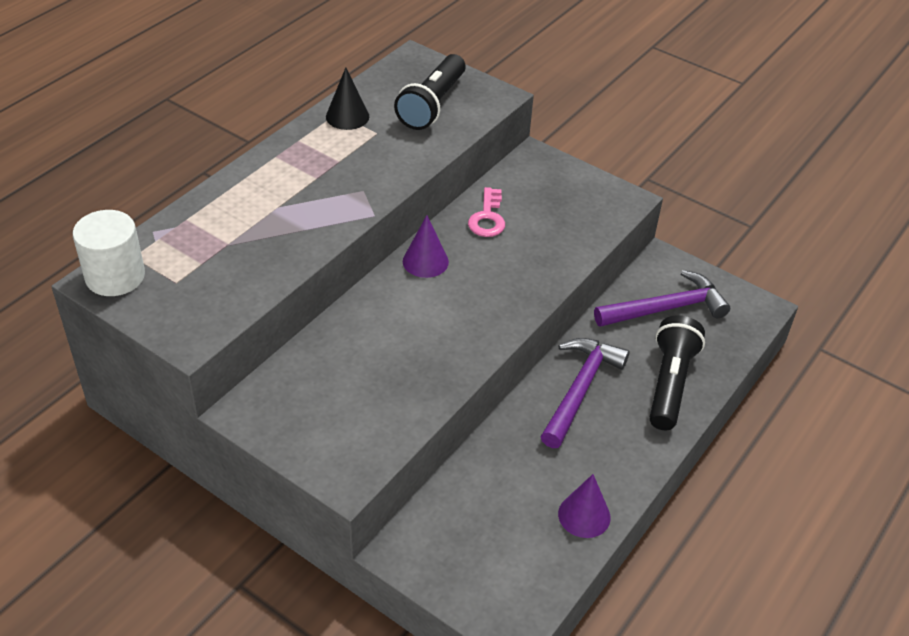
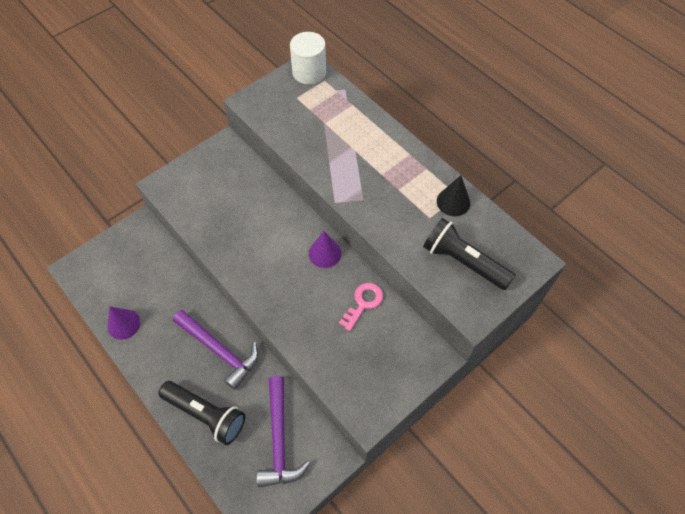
camera: 105 degrees right, 15 degrees up
(487, 218) = (363, 303): pink key -> pink key turned 105 degrees clockwise

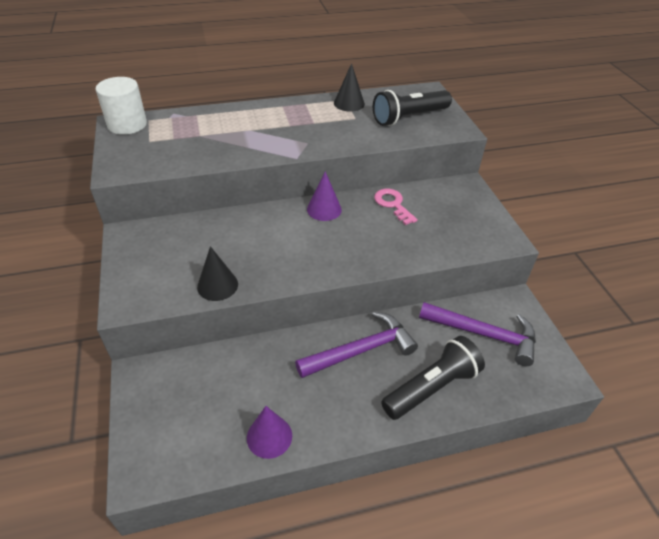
camera: 65 degrees left, 15 degrees down
(202, 226) = (217, 285): none -> black cone

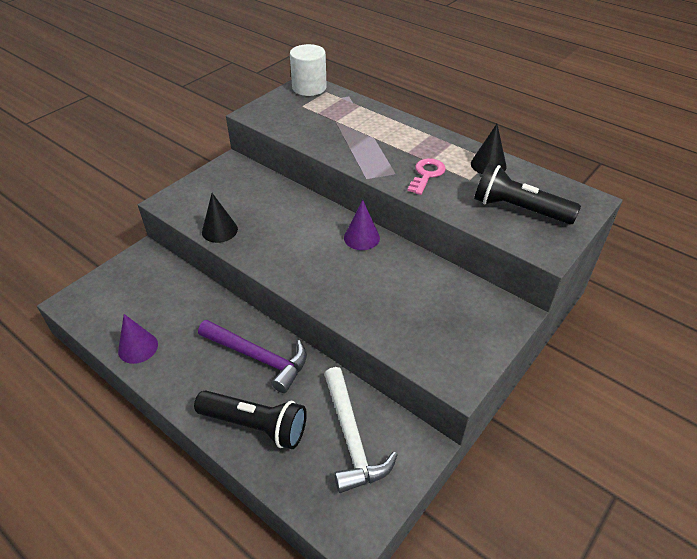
camera: 55 degrees right, 0 degrees up
(393, 204) = (417, 275): pink key -> pink key (426, 174)
(483, 334) = (351, 437): purple hammer -> white hammer

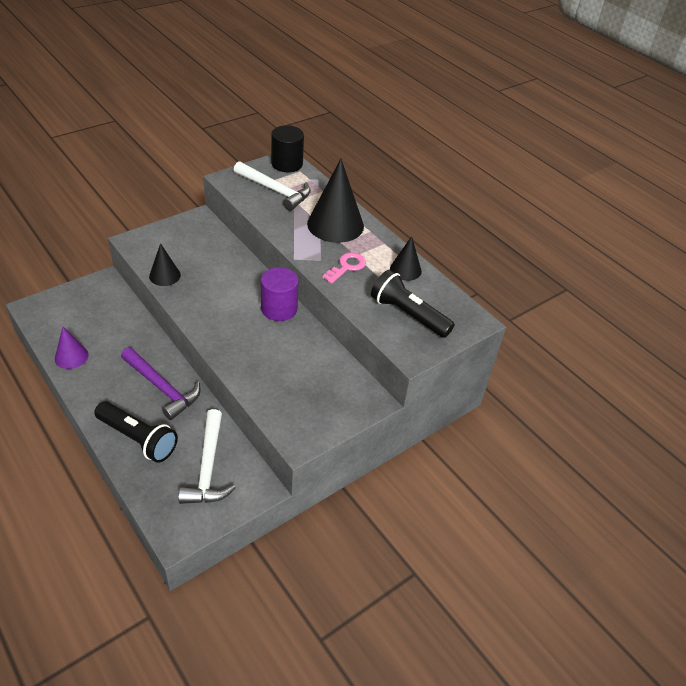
camera: 10 degrees right, 0 degrees up
(309, 87) = (287, 164): white cylinder -> black cylinder
(310, 115) = (275, 190): none -> white hammer
(361, 237) = (279, 308): purple cone -> purple cylinder
(391, 135) = (335, 224): none -> black cone

